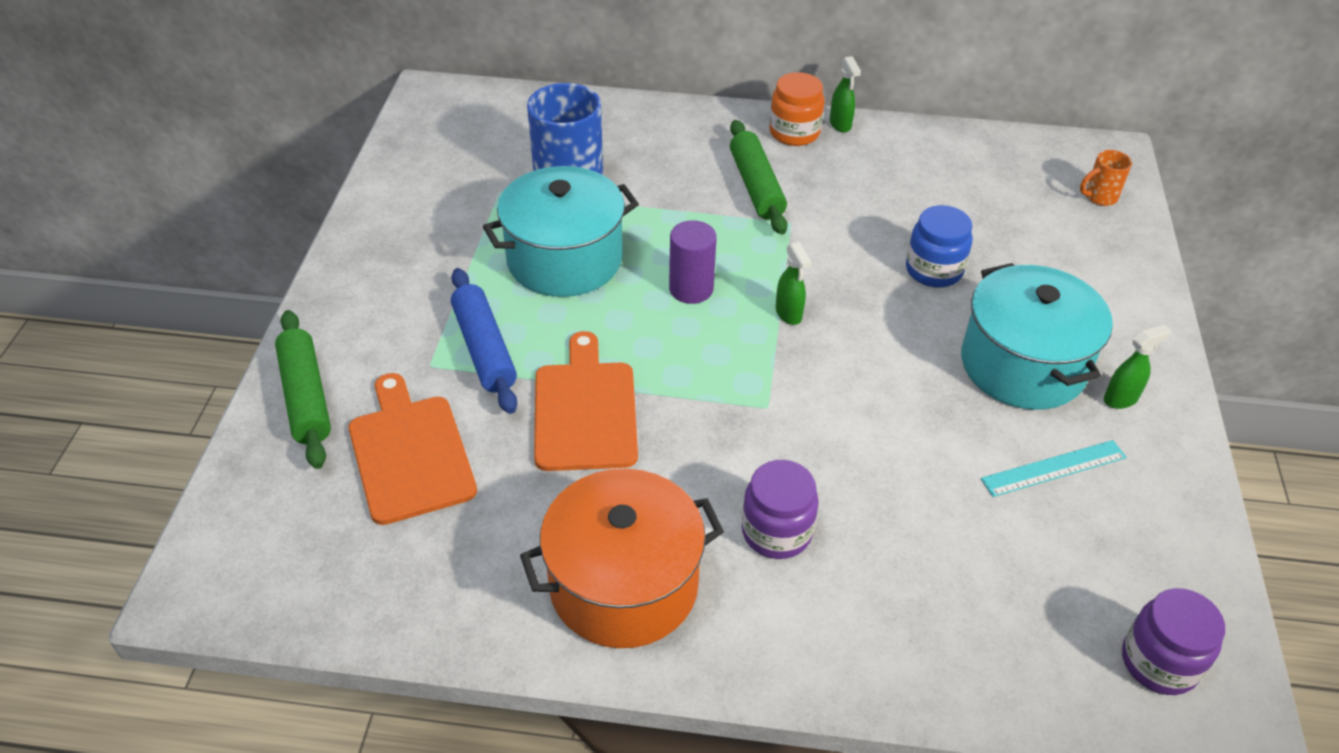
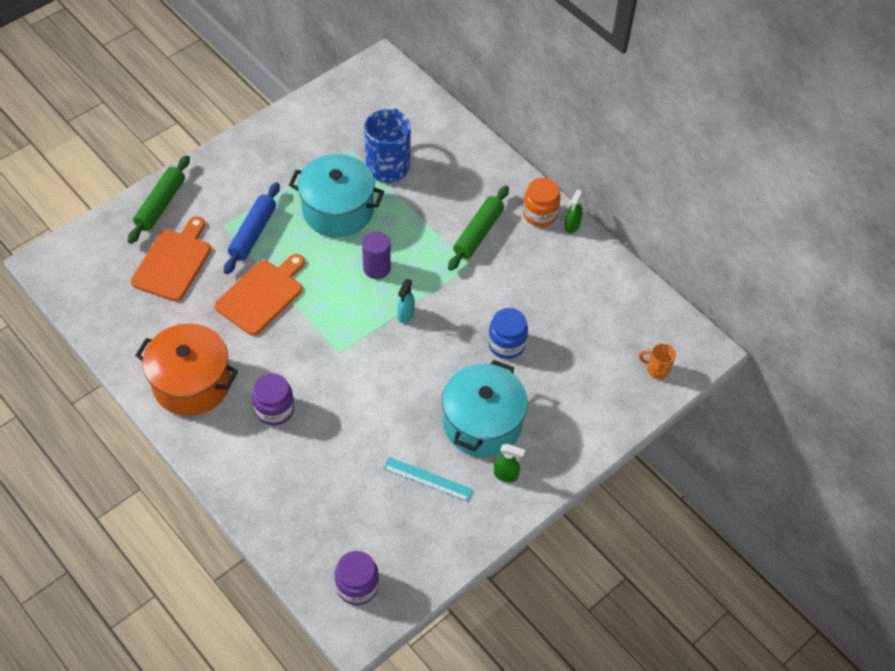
camera: 40 degrees right, 10 degrees up
(789, 314) = (405, 315): green spray bottle -> turquoise spray bottle

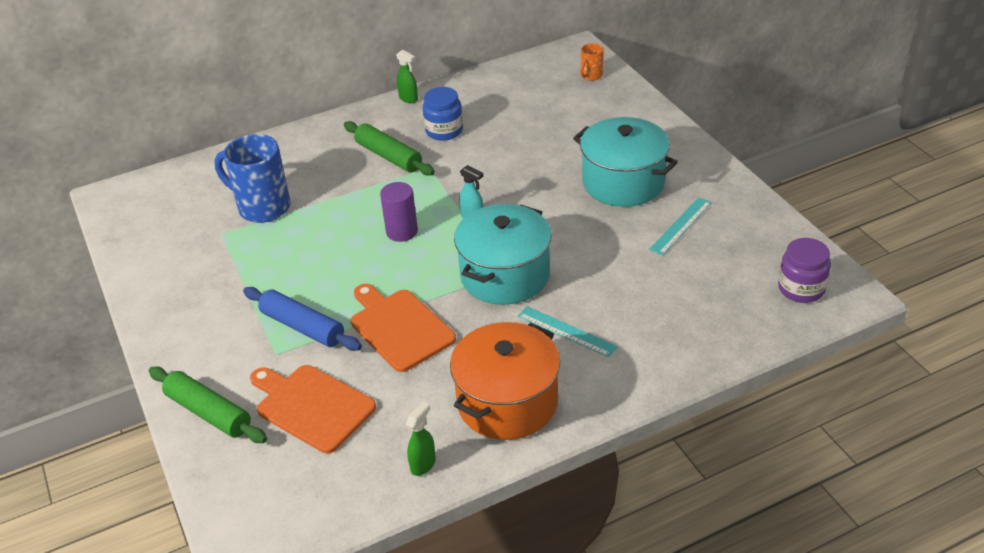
camera: 70 degrees left, 15 degrees down
(274, 409) = (566, 331): purple jar -> turquoise ruler
(338, 210) = (305, 253): turquoise pot -> turquoise pot (505, 275)
(506, 344) = (534, 156): blue jar -> blue jar (444, 131)
(506, 475) = (686, 175): green spray bottle -> green spray bottle (423, 464)
(540, 214) = (384, 115): orange jar -> none

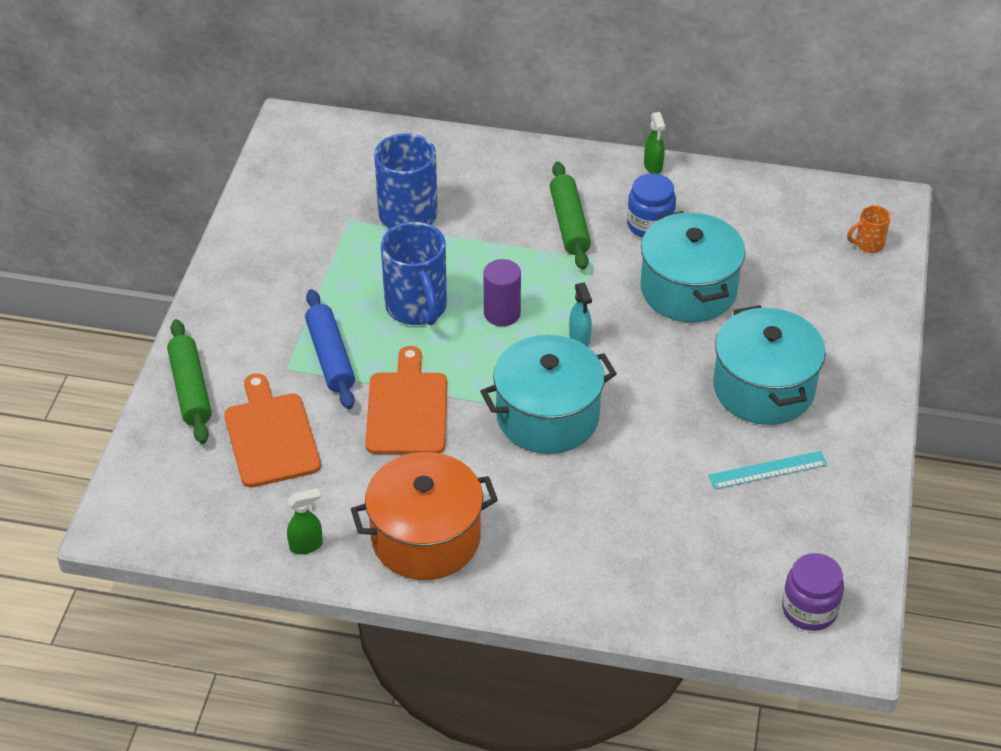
camera: 35 degrees right, 5 degrees up
(335, 260) = (417, 308): none -> blue mug
(511, 153) = (688, 290): none -> turquoise pot
(566, 331) = (544, 506): turquoise ruler -> none

